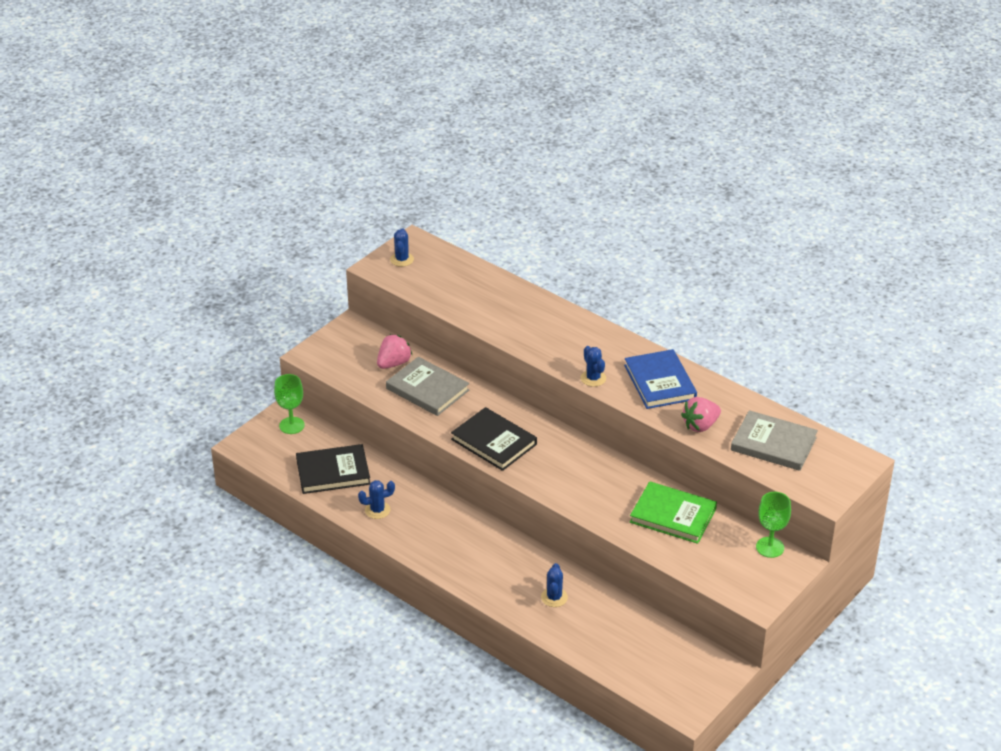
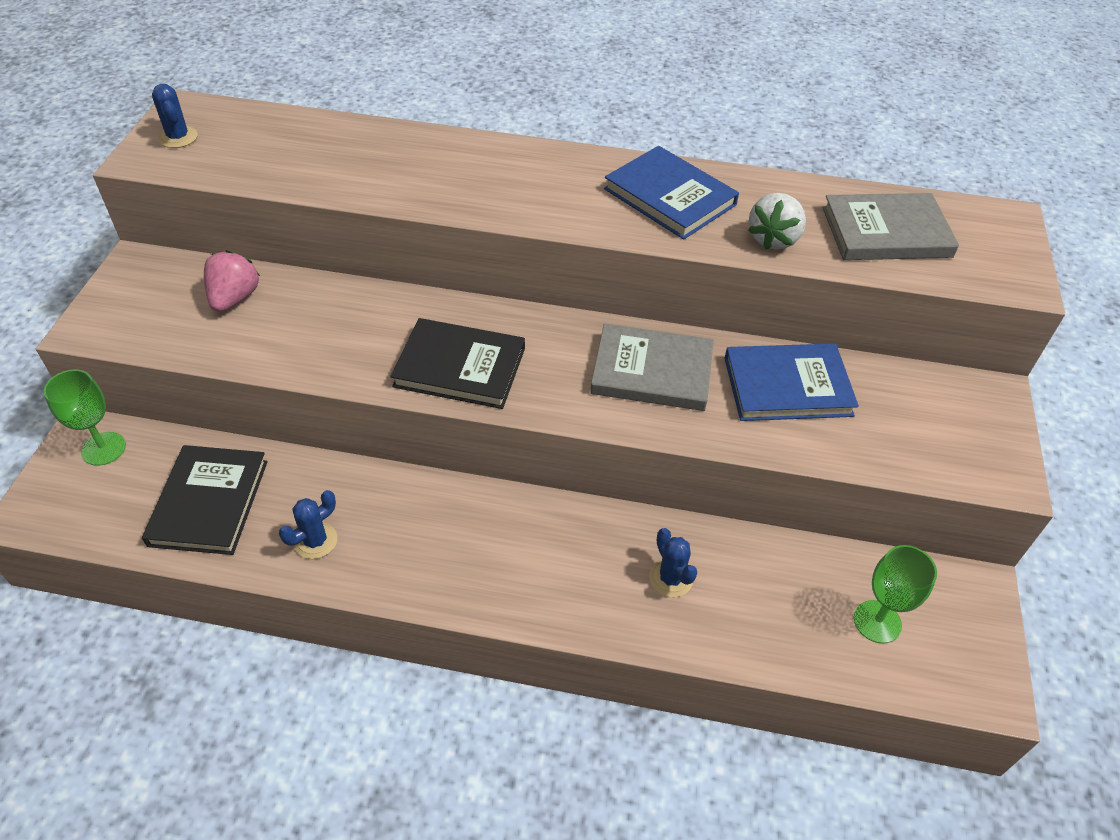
camera: 30 degrees left, 10 degrees up
(333, 472) = (209, 503): black book -> black book turned 45 degrees counterclockwise
(427, 389) = (309, 320): grey book -> grey book (652, 371)
(593, 378) = (576, 220): blue cactus -> none
(673, 515) = (787, 386): green book -> blue book
(700, 425) = (773, 239): pink strawberry -> white strawberry
(770, 547) = (944, 384): green goblet -> green goblet (877, 621)

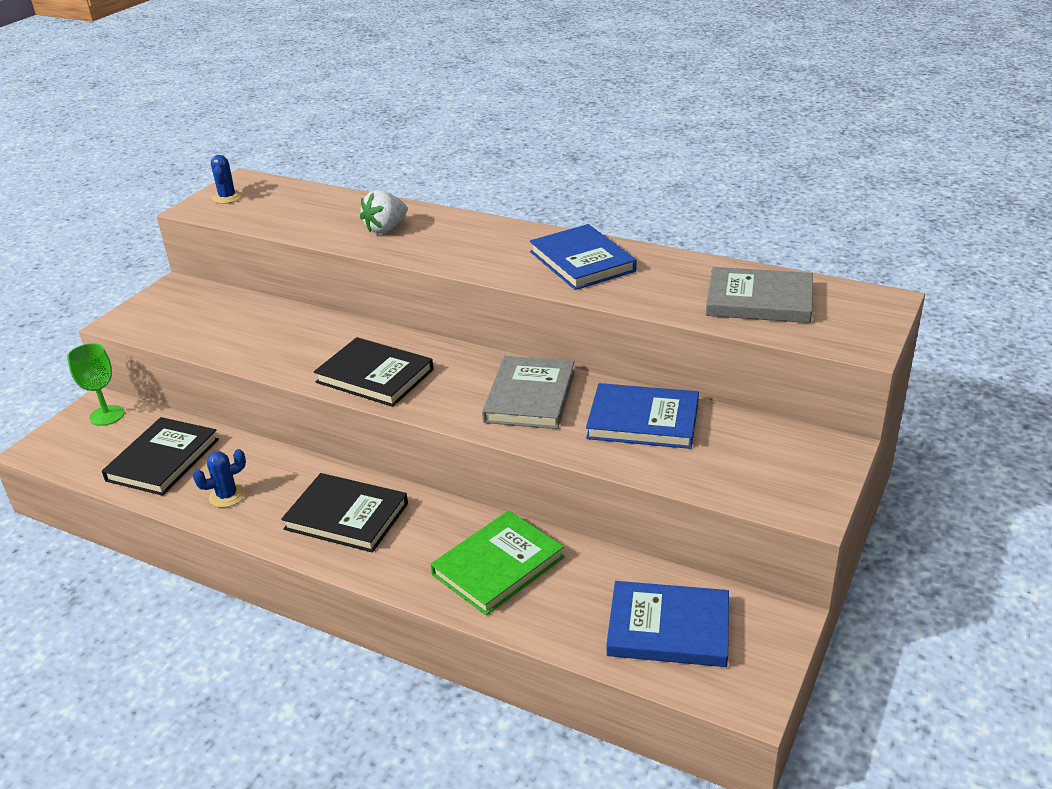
camera: 20 degrees right, 15 degrees down
(234, 298) = (231, 314): pink strawberry -> none
(472, 544) = (346, 516): none -> black book
(652, 371) = (530, 396): grey book -> grey book turned 75 degrees clockwise
(671, 578) = (498, 566): blue cactus -> green book
(773, 239) = (653, 296): white strawberry -> white strawberry (386, 229)
(877, 621) = (668, 628): green goblet -> blue book

